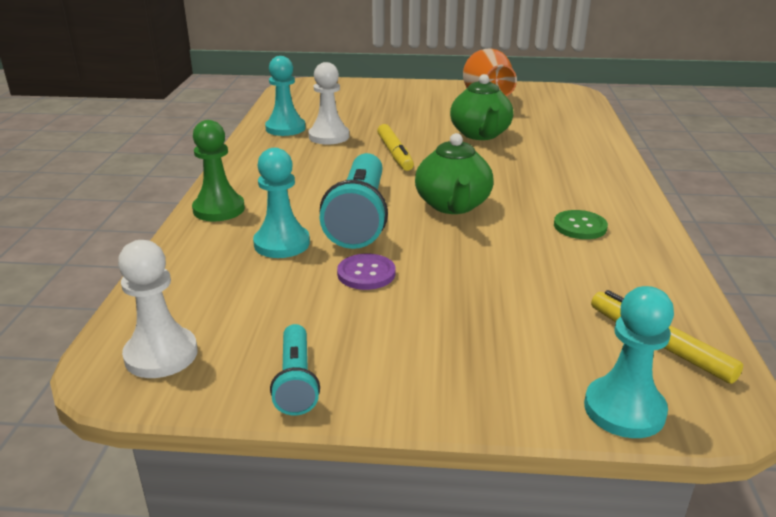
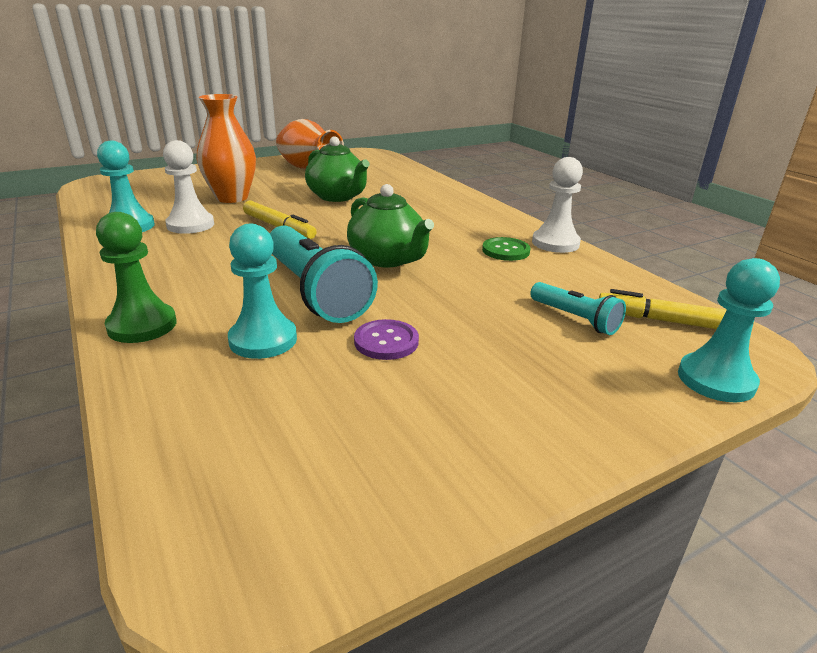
camera: 35 degrees left, 0 degrees up
(161, 355) = (262, 520): white pawn -> white pawn (555, 243)
(296, 381) = (452, 477): turquoise flashlight -> turquoise flashlight (575, 319)
(386, 117) = (232, 198): none -> orange vase

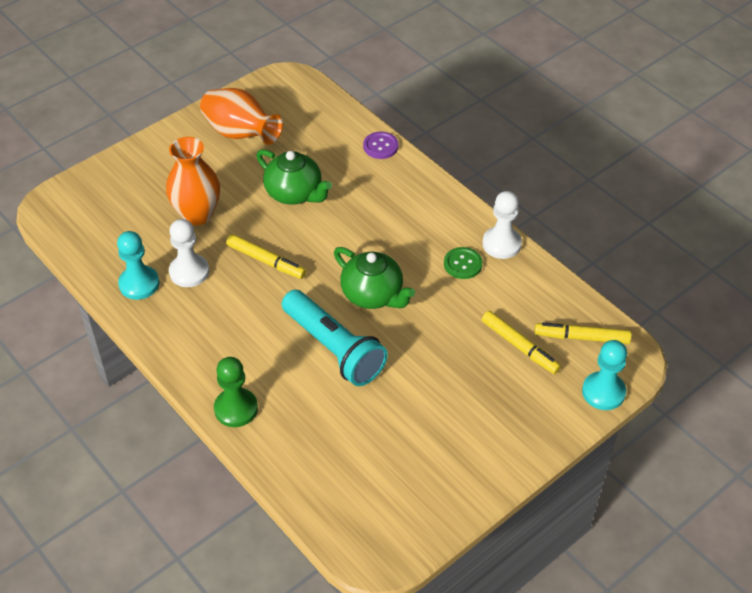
camera: 10 degrees left, 20 degrees up
(263, 340) = (322, 408): turquoise pawn -> none
(386, 341) = (400, 394): purple button -> purple button (380, 146)
(575, 319) = (520, 346): turquoise flashlight -> yellow marker

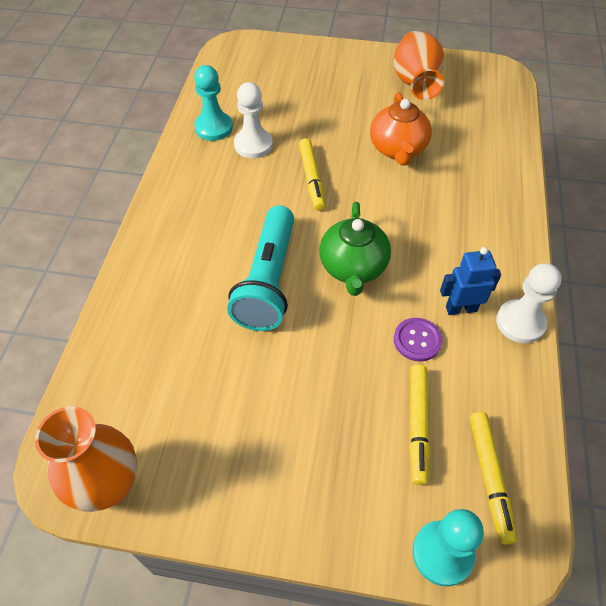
camera: 50 degrees right, 5 degrees up
(197, 214) = (312, 113): orange vase -> orange vase (109, 485)
(236, 409) = (146, 260): green pawn -> none
(294, 193) = (398, 149): green teapot -> orange teapot
(380, 146) = (513, 165): purple button -> purple button (417, 340)
(463, 264) = (461, 308): green button -> blue robot
(582, 338) = (490, 477): yellow marker -> yellow marker turned 150 degrees counterclockwise

